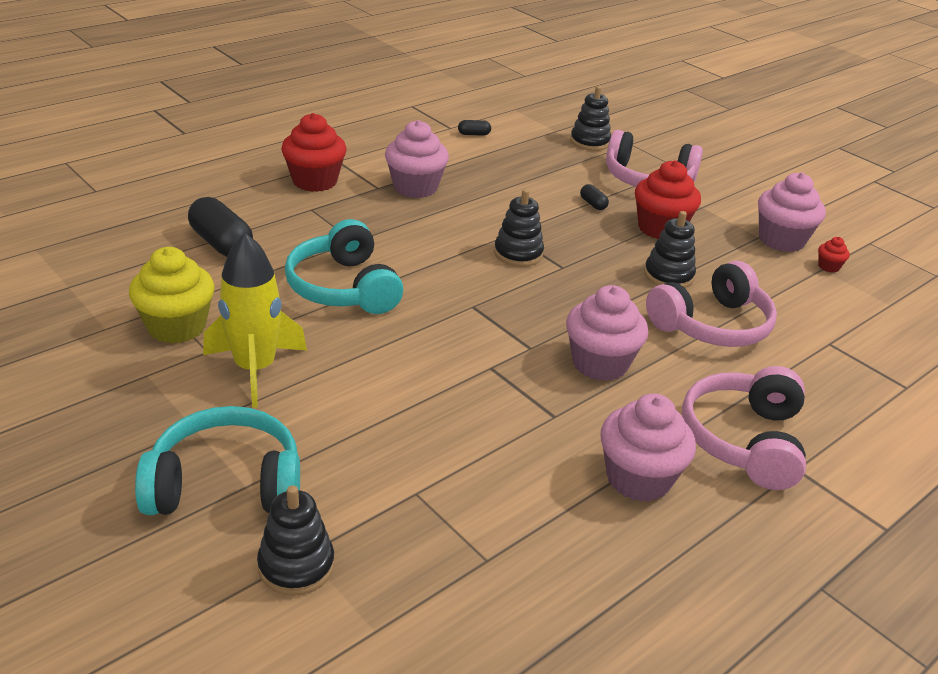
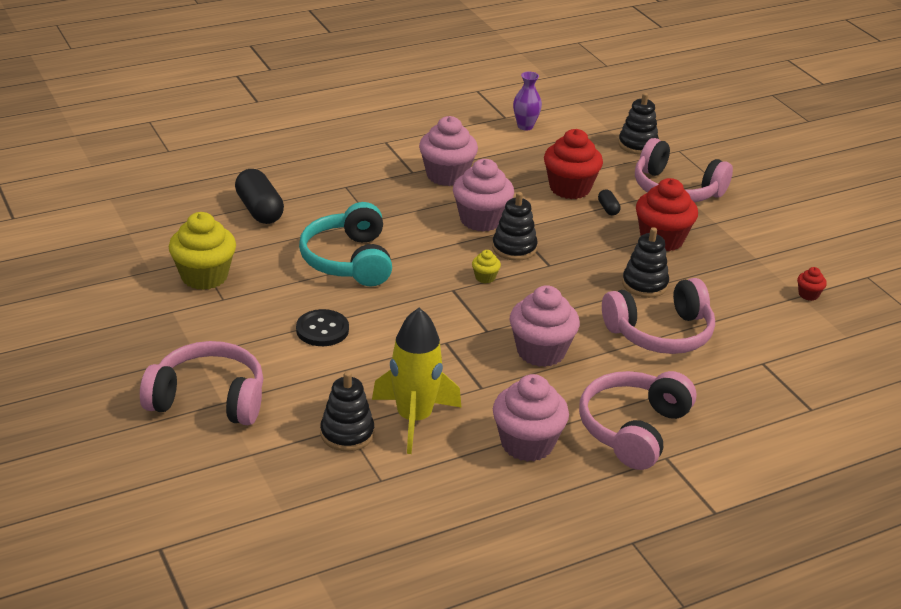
camera: 15 degrees right, 0 degrees up
(226, 484) = (208, 399): turquoise headphones -> pink headphones
(255, 369) = (255, 318): yellow rocket -> yellow rocket (414, 419)
(296, 566) = (241, 461): black stacking toy -> black stacking toy (347, 433)
(314, 181) = (358, 160): red cupcake -> red cupcake (570, 188)
(341, 372) = (322, 330): none -> black button
(474, 134) = (525, 126): black capsule -> purple vase
(501, 288) = (485, 277): none -> yellow cupcake
(781, 240) = (776, 264): pink cupcake -> pink cupcake (481, 220)

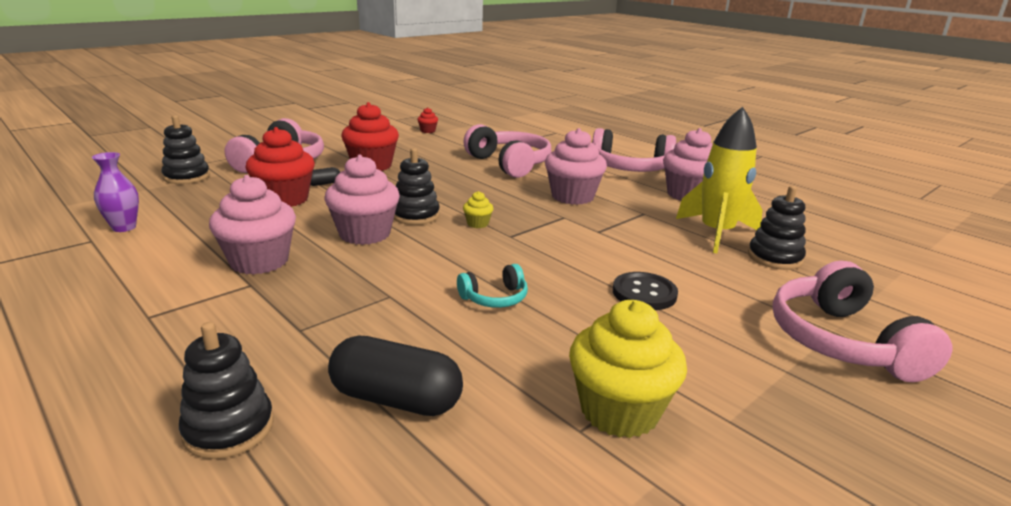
camera: 105 degrees left, 10 degrees down
(259, 210) = (396, 399): black capsule -> black capsule turned 60 degrees clockwise
(349, 260) = (495, 298): turquoise headphones -> turquoise headphones, size x0.50
(644, 284) = (446, 169): black stacking toy -> black stacking toy (229, 428)

